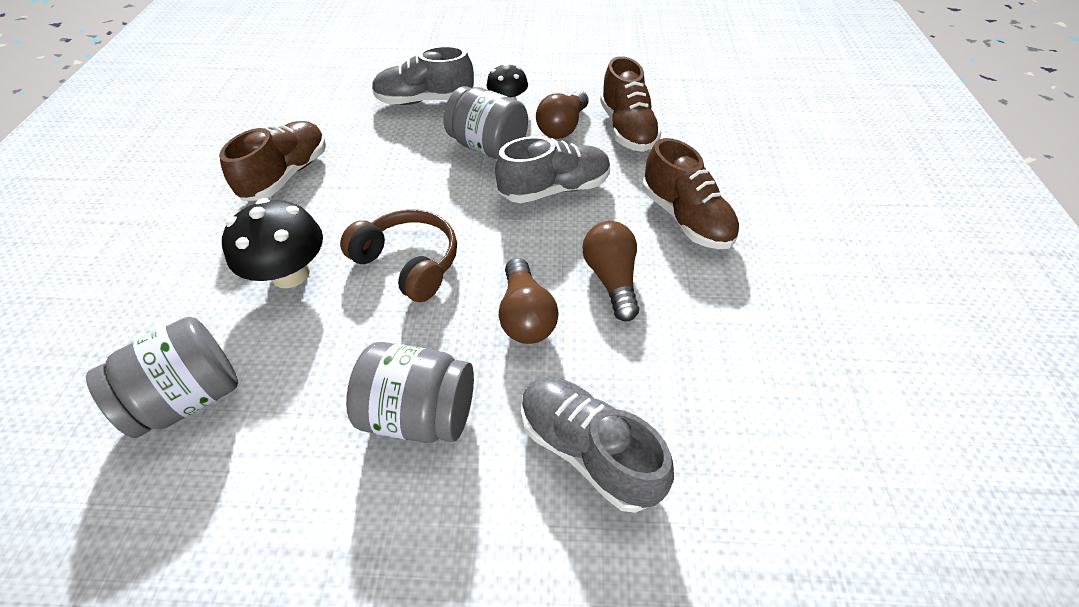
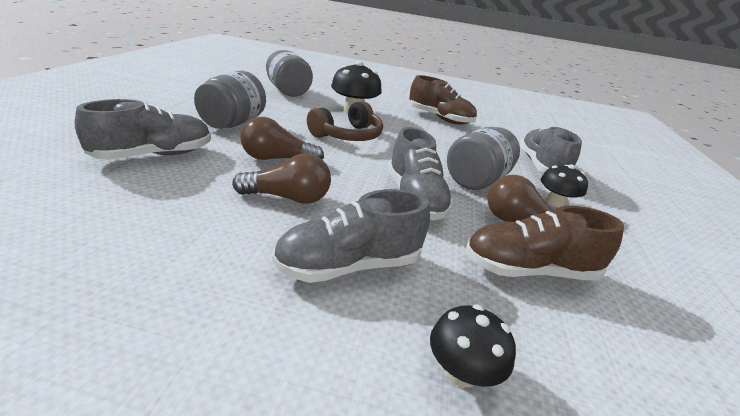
camera: 95 degrees right, 20 degrees down
(685, 218) = (349, 265): brown shoe -> grey shoe
(741, 163) = (461, 371): none -> black mushroom

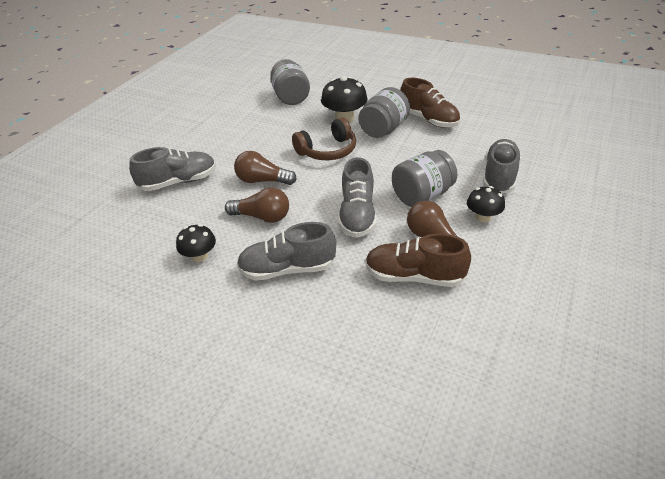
camera: 20 degrees right, 10 degrees up
(233, 123) = (236, 144): grey jar -> grey jar (383, 129)
(461, 371) = (328, 335): black mushroom -> black mushroom (199, 256)

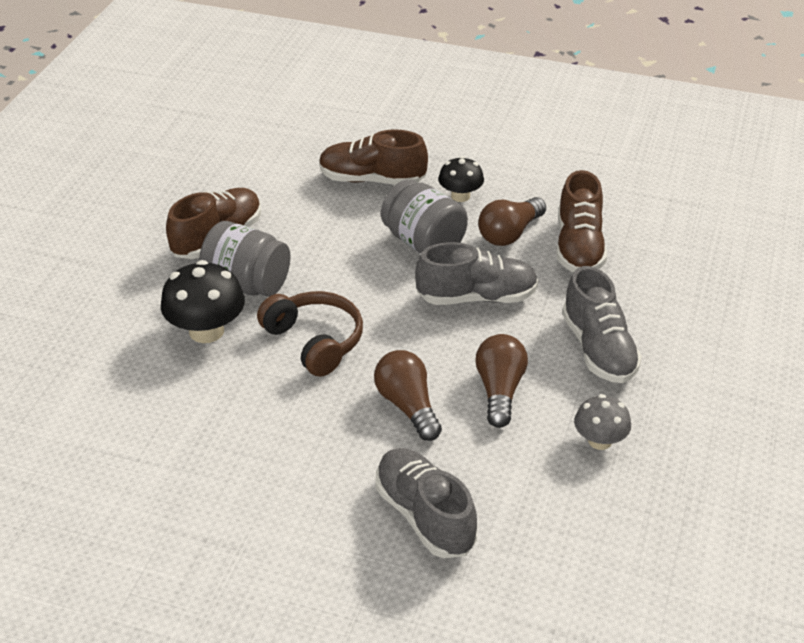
camera: 100 degrees left, 0 degrees up
(199, 256) = (600, 441): black mushroom -> grey mushroom
(262, 181) = (408, 406): brown light bulb -> brown light bulb turned 150 degrees clockwise
(291, 97) = (112, 413): grey jar -> none
(499, 177) = (372, 180): grey shoe -> brown shoe

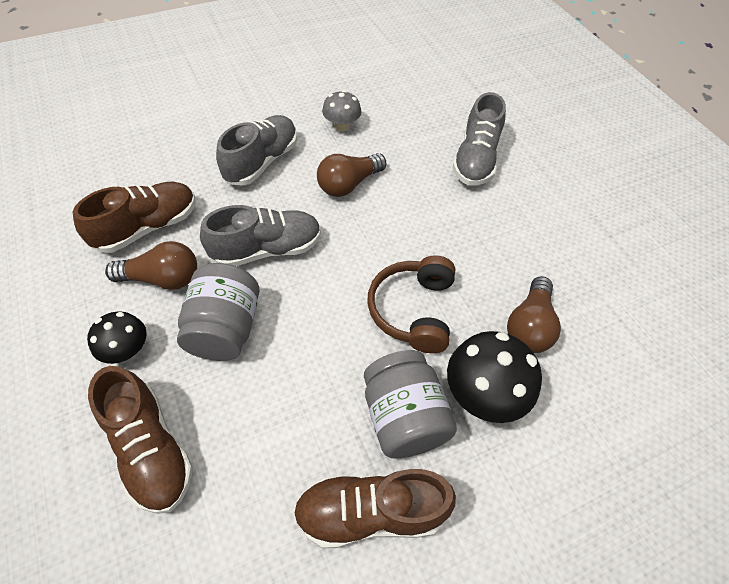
camera: 135 degrees left, 15 degrees up
(408, 406) = (411, 217): brown light bulb -> brown light bulb (529, 326)
(476, 297) = (267, 249): grey shoe -> grey shoe turned 120 degrees clockwise

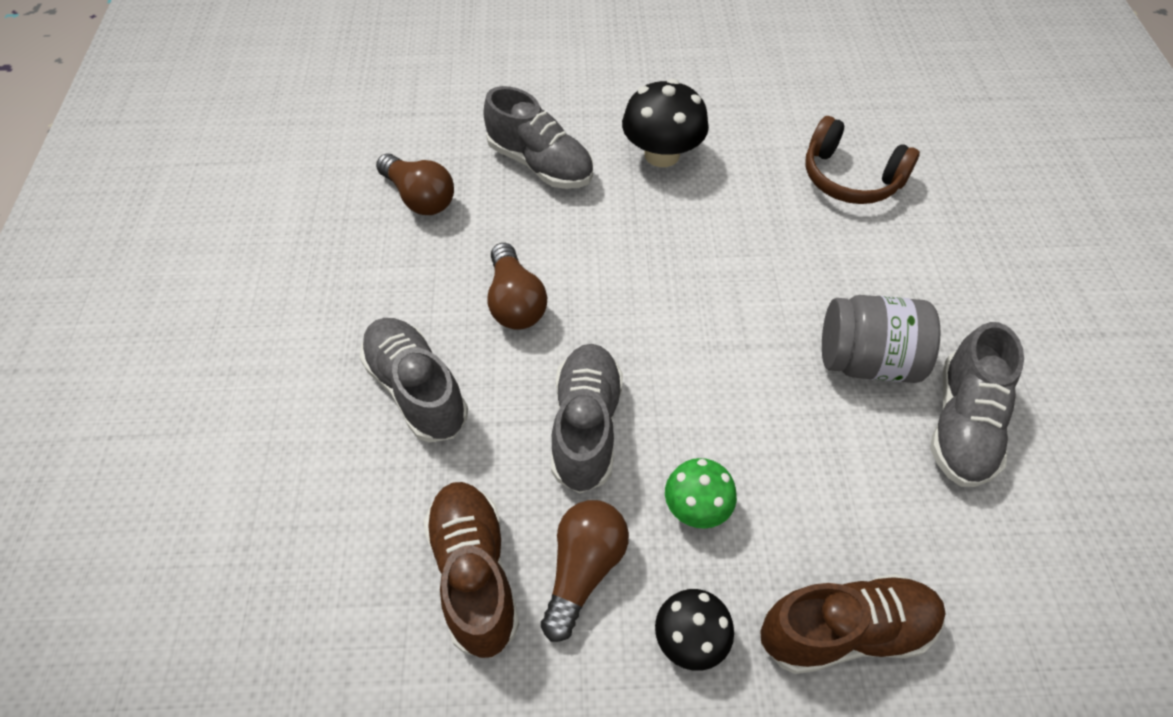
camera: 65 degrees left, 0 degrees up
(225, 328) = (696, 507): grey jar -> green mushroom
(342, 126) = (398, 274): grey mushroom -> none
(370, 512) = (962, 424): brown shoe -> grey shoe
(413, 310) = (737, 305): brown headphones -> brown headphones (850, 178)
(483, 393) = (857, 284): black mushroom -> black mushroom (662, 154)
(529, 326) = (791, 216): brown light bulb -> brown light bulb (419, 198)

